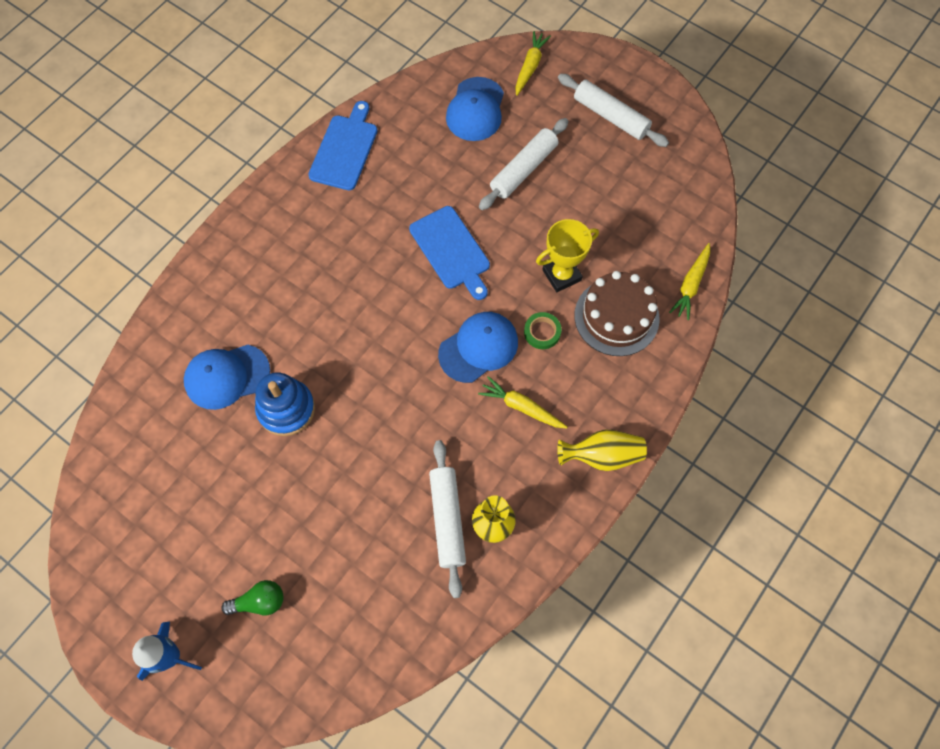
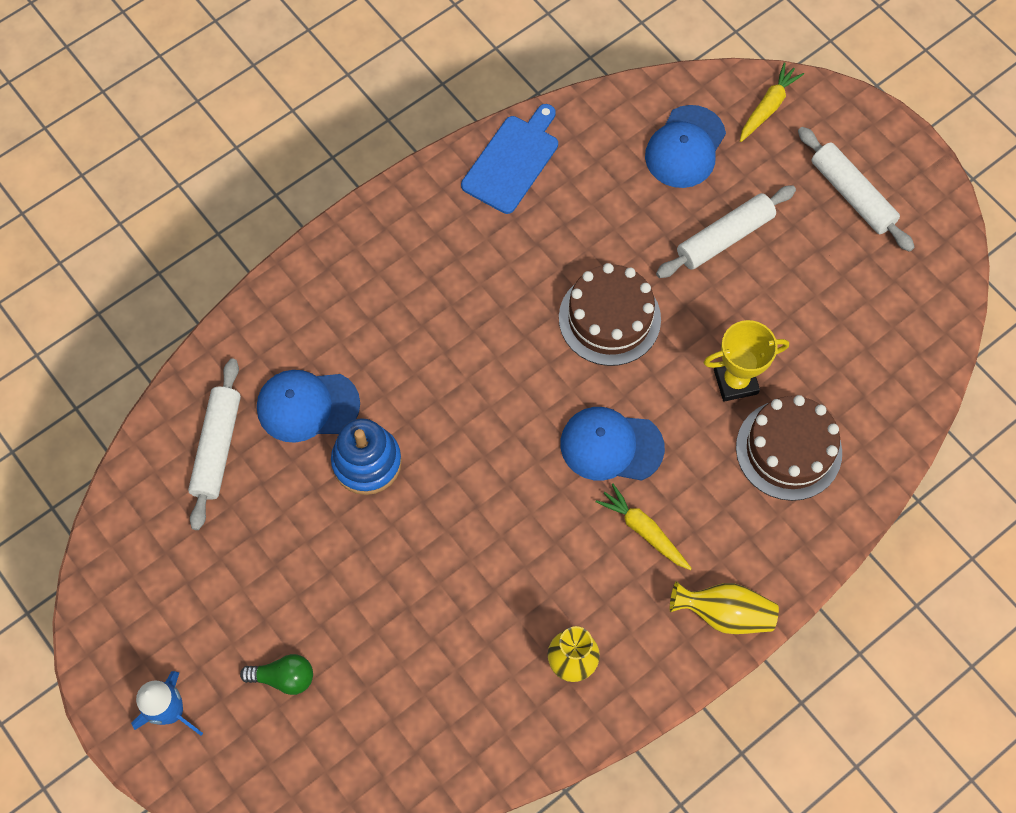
camera: 15 degrees right, 0 degrees up
(447, 519) = (521, 640): white rolling pin -> white rolling pin (217, 447)
(451, 250) = (609, 318): blue cutting board -> brown cake
(478, 348) = (611, 446): blue cap -> blue cap turned 150 degrees counterclockwise
(542, 332) = (692, 446): green tape -> none
(691, 285) = (892, 433): yellow carrot -> none

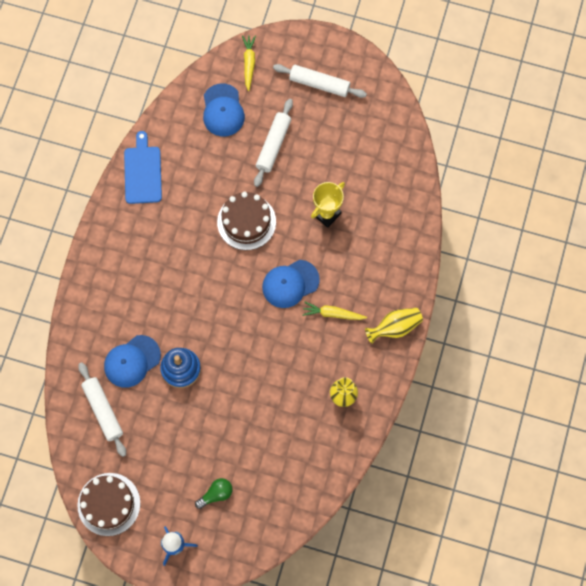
camera: 35 degrees left, 5 degrees up
(788, 450) = (373, 231): brown cake -> brown cake (109, 504)

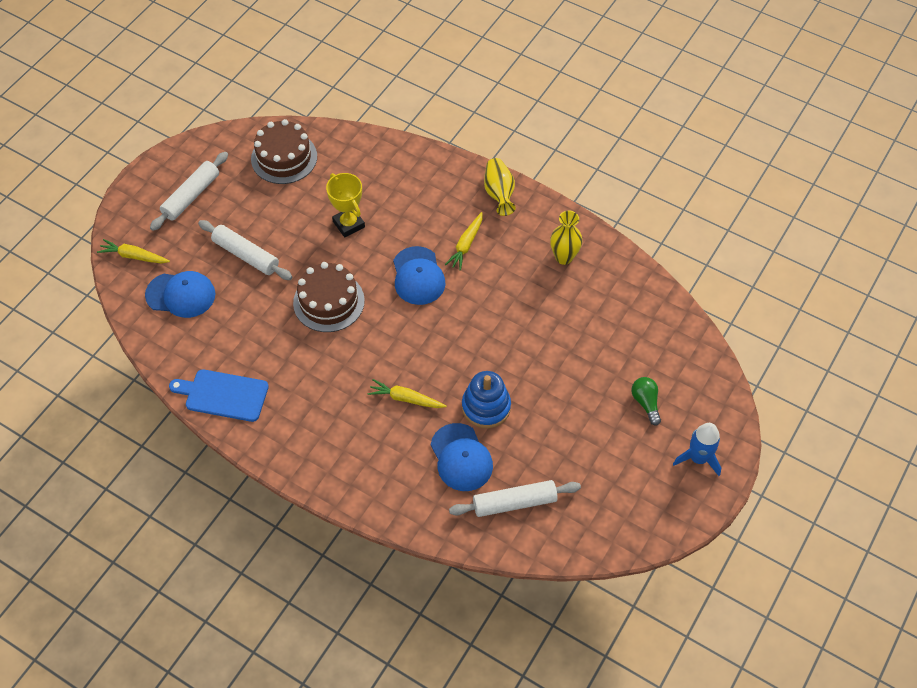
camera: 75 degrees left, 15 degrees down
(109, 504) = (633, 520): brown cake -> brown cake (284, 158)
(173, 306) = (406, 399): none -> yellow carrot

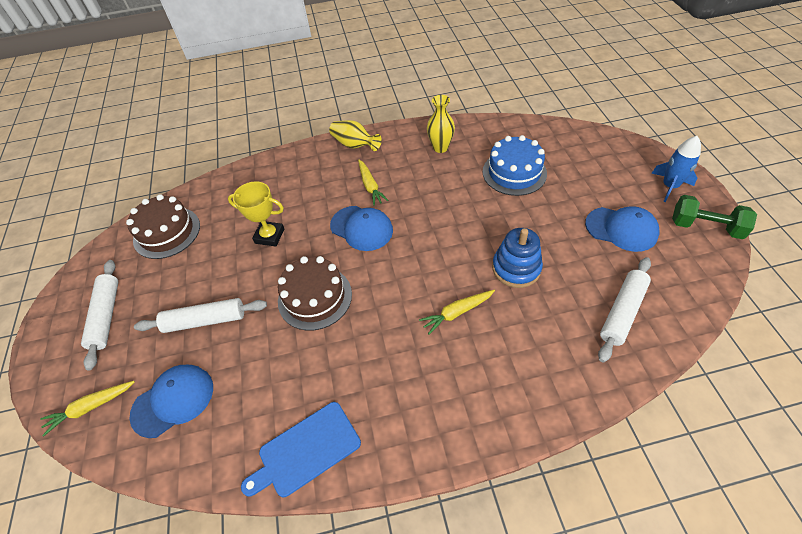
camera: 40 degrees left, 5 degrees down
(461, 457) = (548, 316): blue cap -> blue cap (621, 229)
(591, 333) = (514, 172): none -> blue cake
(645, 403) = (598, 182): green light bulb -> none
(671, 511) = (705, 227): none -> green dumbbell

